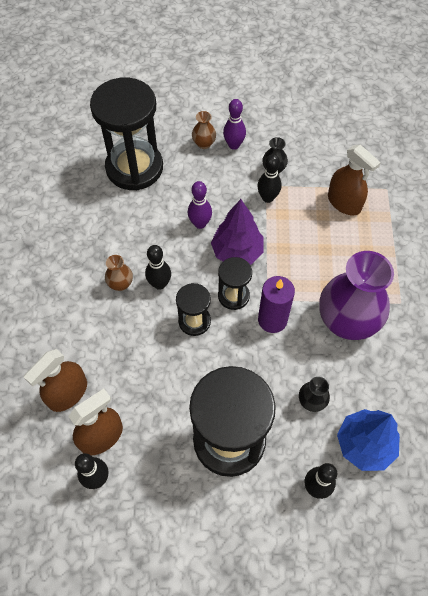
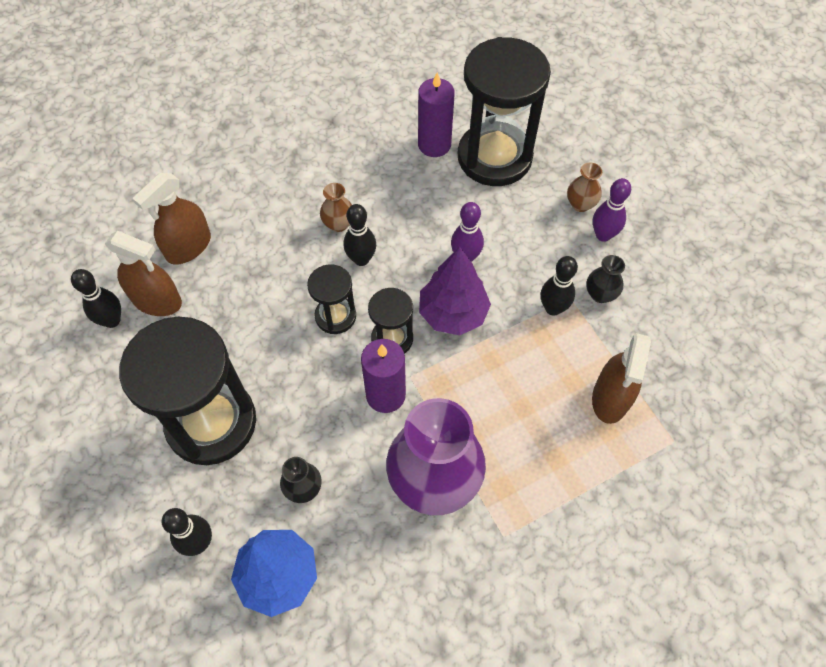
camera: 60 degrees right, 0 degrees up
(68, 393) = (188, 247): brown spray bottle -> brown spray bottle turned 60 degrees counterclockwise
(97, 195) = (434, 144): none -> purple candle

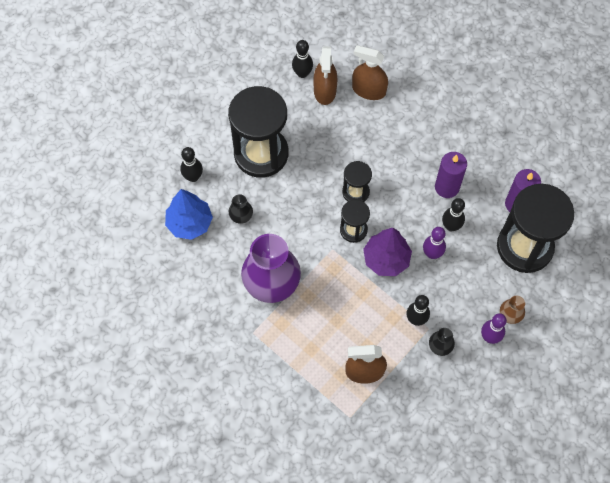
camera: 70 degrees right, 5 degrees up
(338, 224) = (423, 168): brown vase -> none
(361, 259) = (403, 191): black bowling pin -> black bowling pin (451, 226)
(385, 395) = (314, 239): purple candle -> purple candle (447, 187)

